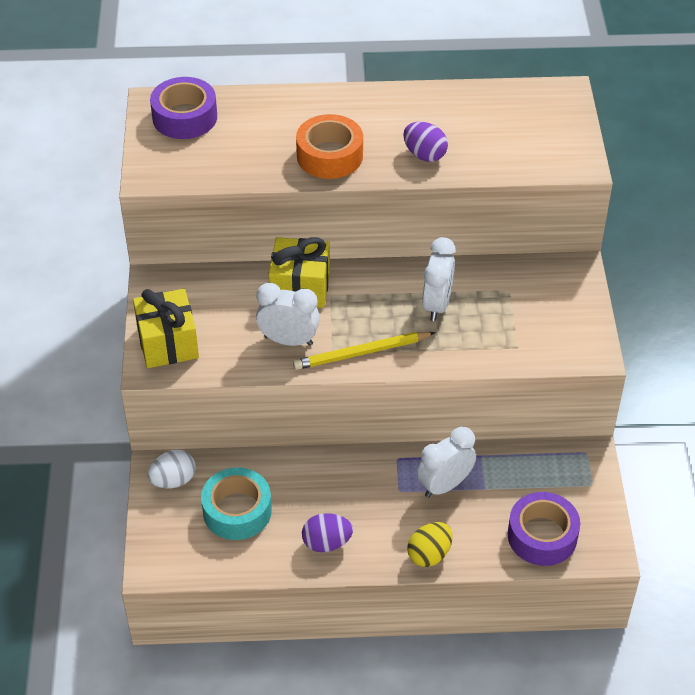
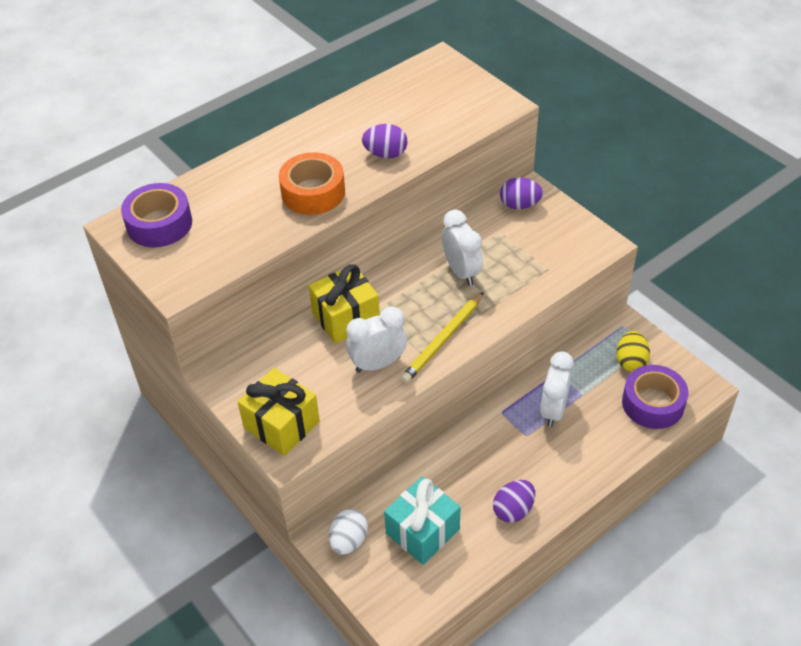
camera: 35 degrees left, 0 degrees up
(237, 511) = (422, 531): turquoise tape -> turquoise gift
(429, 554) = (593, 468): yellow egg -> yellow egg (630, 361)
(552, 275) = (519, 205): none -> purple egg

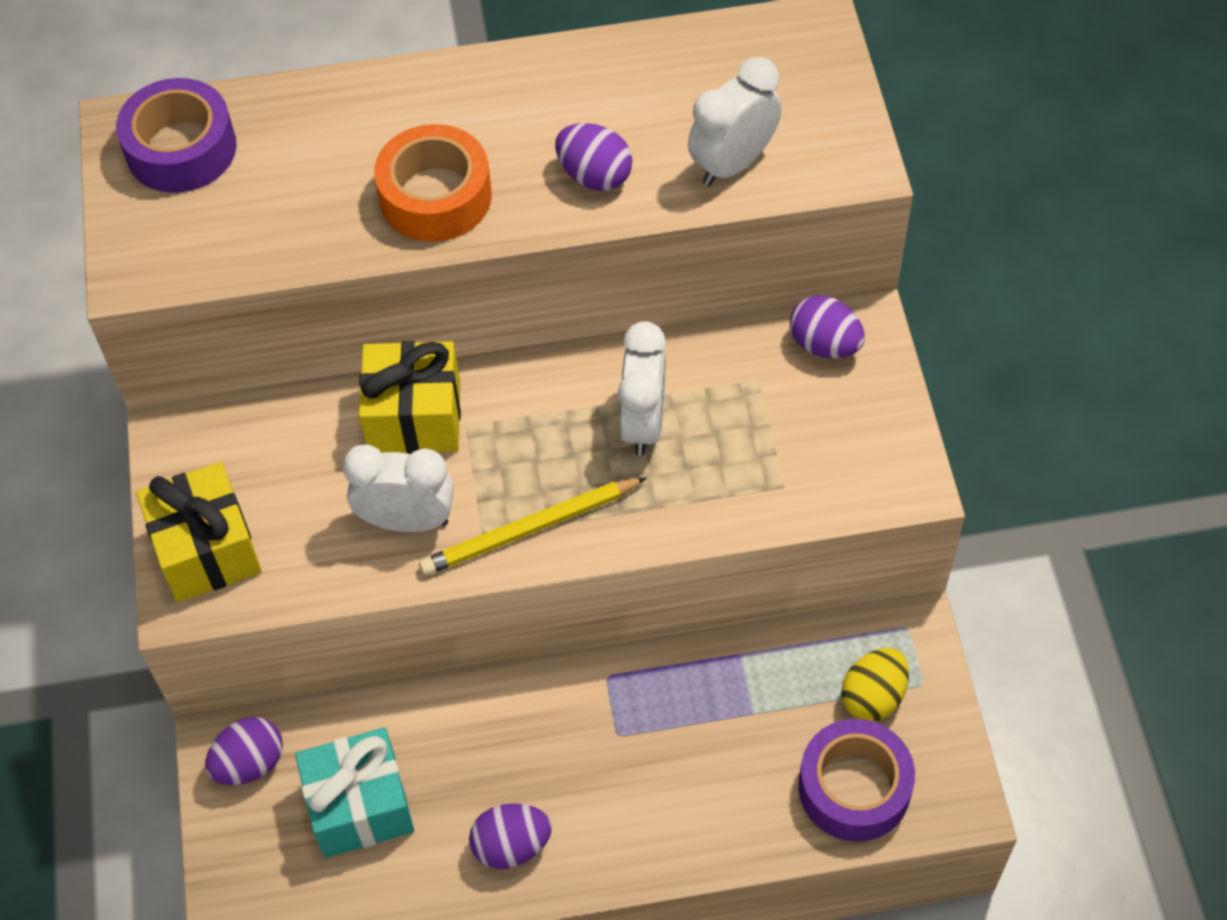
camera: 30 degrees right, 10 degrees up
(349, 541) = (250, 763): white egg -> purple egg
(553, 410) = (688, 716): white clock -> white clock (733, 163)

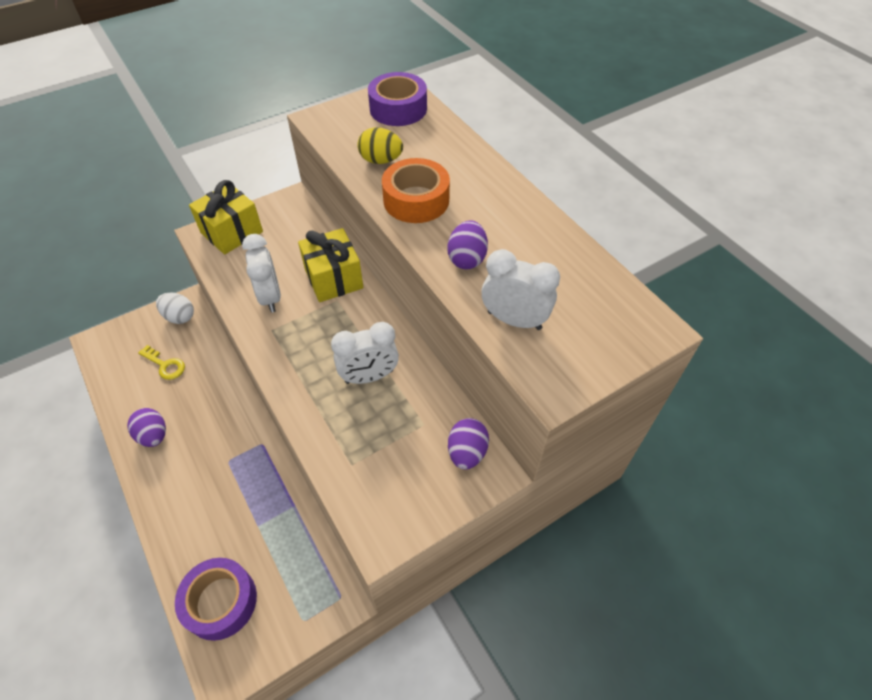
camera: 65 degrees right, 5 degrees down
(250, 763) = (179, 317): purple egg -> white egg
(360, 806) = (165, 365): turquoise gift -> yellow key
(530, 529) = (280, 349): yellow pencil -> none
(873, 696) = (286, 592): yellow egg -> yellow egg (381, 160)

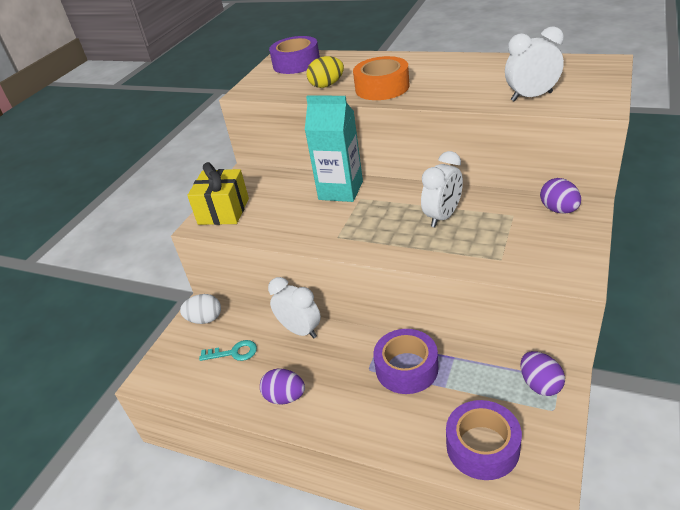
camera: 30 degrees left, 15 degrees down
(165, 365) = (234, 353): yellow key -> turquoise key
(252, 484) = (406, 368): none -> purple tape
(270, 297) = (309, 223): white clock -> white clock (300, 330)
(333, 278) = (340, 190): yellow gift -> turquoise carton
(467, 259) = (459, 91): purple egg -> purple egg (540, 384)

